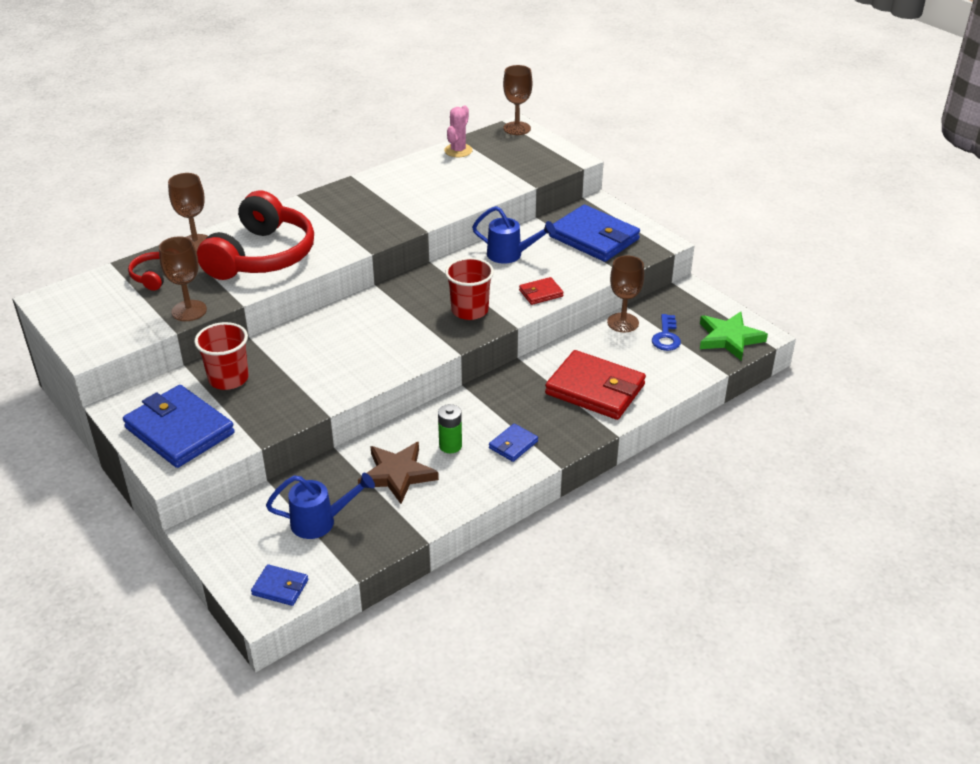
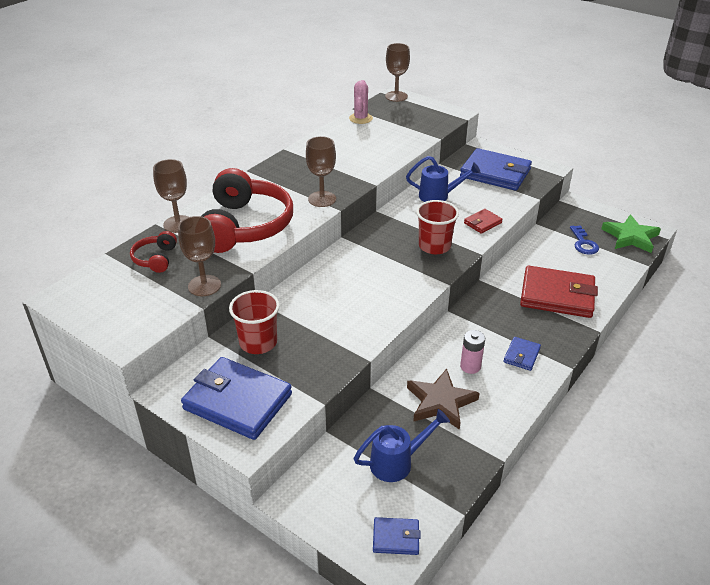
camera: 15 degrees left, 0 degrees up
(450, 446) = (470, 366): green battery -> pink battery
(623, 323) = (543, 237): brown goblet -> brown goblet (322, 199)

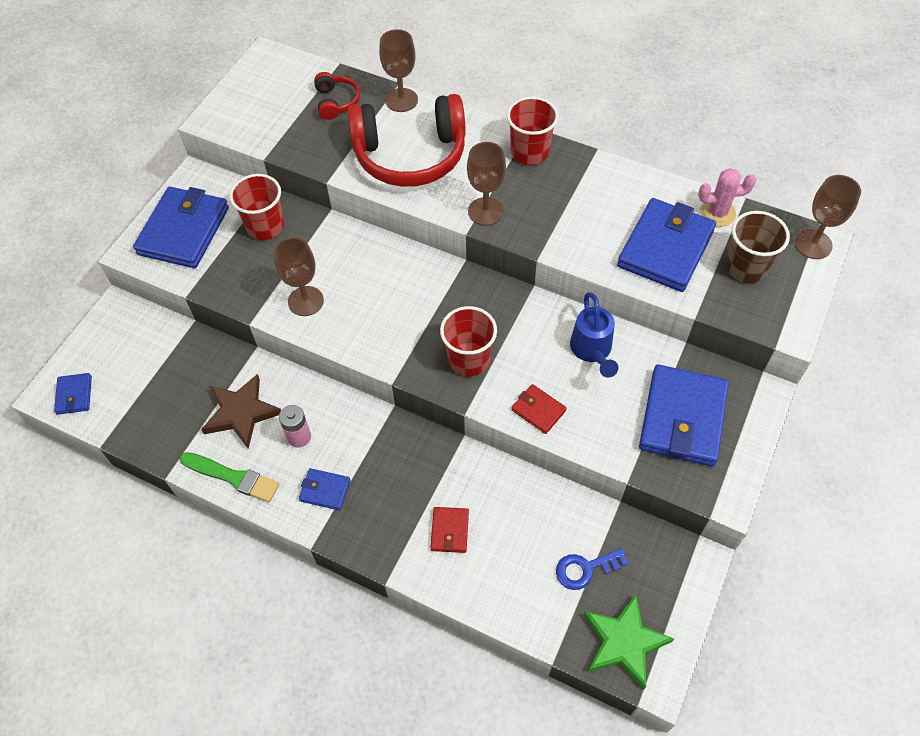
camera: 80 degrees right, 20 degrees up
(156, 259) = (336, 102): red headphones -> red headphones turned 90 degrees clockwise
(204, 286) = (298, 151): brown goblet -> brown goblet (305, 301)
(272, 174) = (529, 152): none -> red cup
(383, 139) = (665, 248): none -> blue wallet
(397, 462) = (159, 385): blue watering can -> none
(406, 117) = (746, 267): none -> brown cup
(505, 411) = (232, 477): none -> green brush
(557, 295) = (450, 531): red wallet -> red wallet, size x0.47

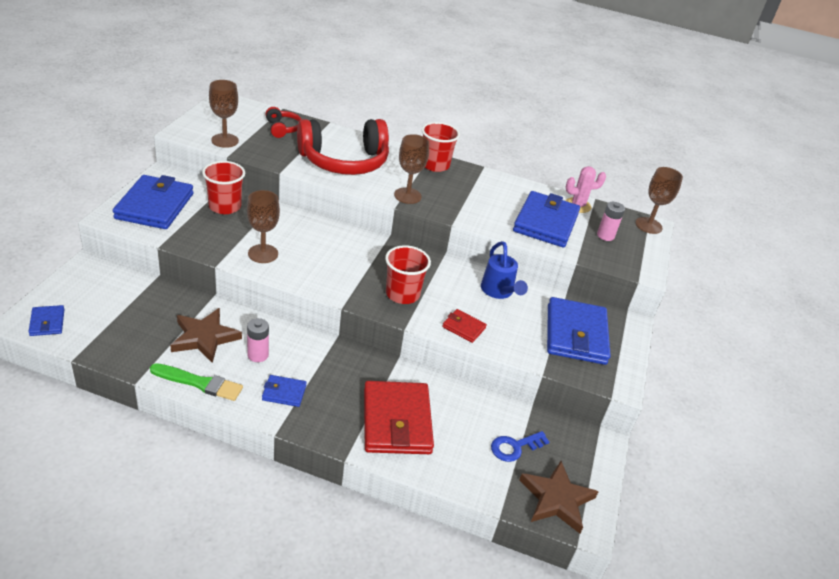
camera: 15 degrees left, 20 degrees down
(401, 100) = (333, 131): brown goblet -> brown goblet (225, 140)
(450, 531) = (397, 421): red wallet -> red wallet, size x2.13
(624, 642) = (556, 499): green star -> brown star
(746, 267) = (605, 236): brown cup -> pink battery

